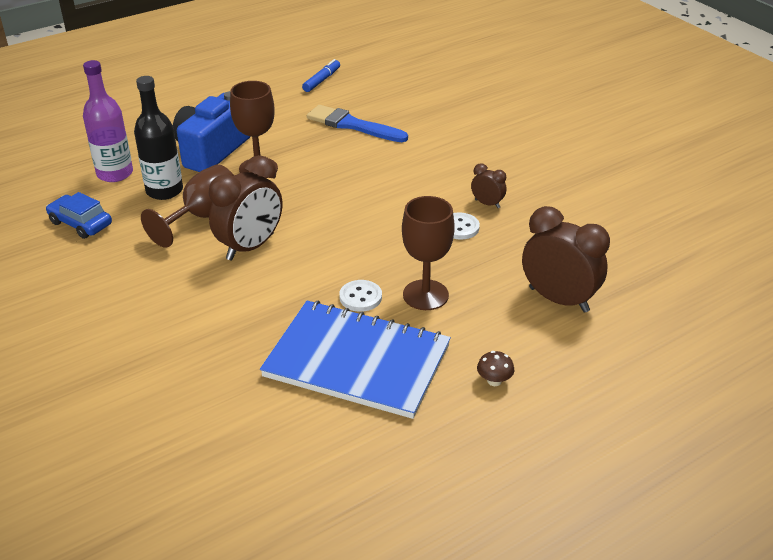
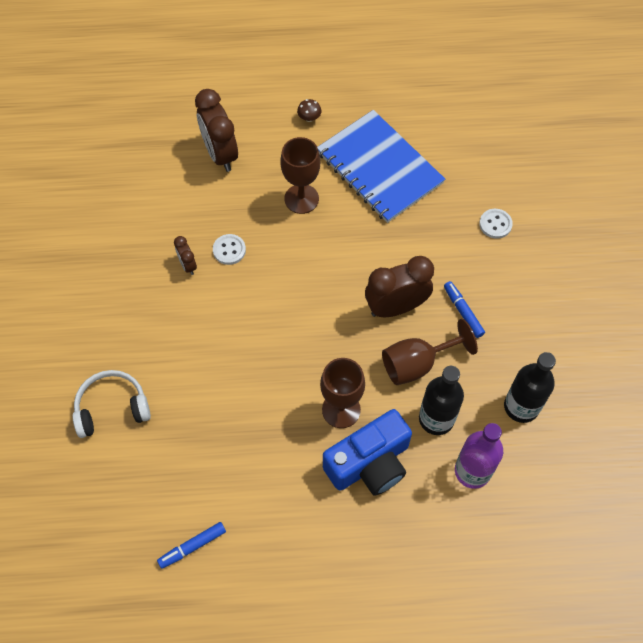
camera: 150 degrees left, 25 degrees up
(80, 223) = (521, 406): blue car -> black bottle
(173, 268) = (463, 312): none -> blue marker
(353, 125) = (217, 436): blue brush -> none
(360, 297) = (345, 218): white button -> white button (495, 224)
(452, 113) = (112, 407): none -> white headphones

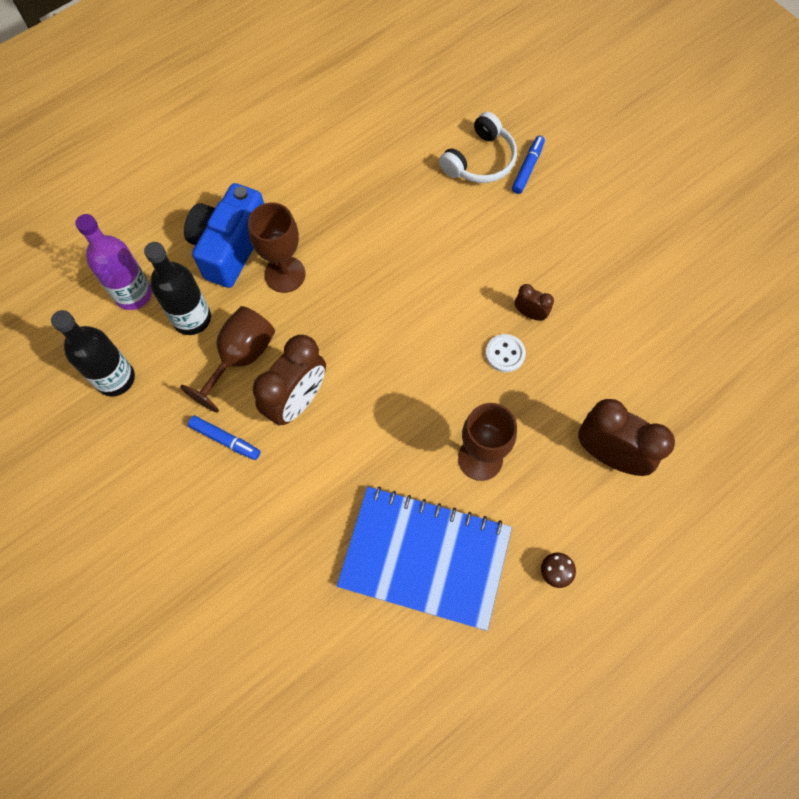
camera: 145 degrees right, 5 degrees up
(192, 546) = (330, 111): blue marker -> blue marker (527, 168)
(495, 224) = (247, 571): white button -> none

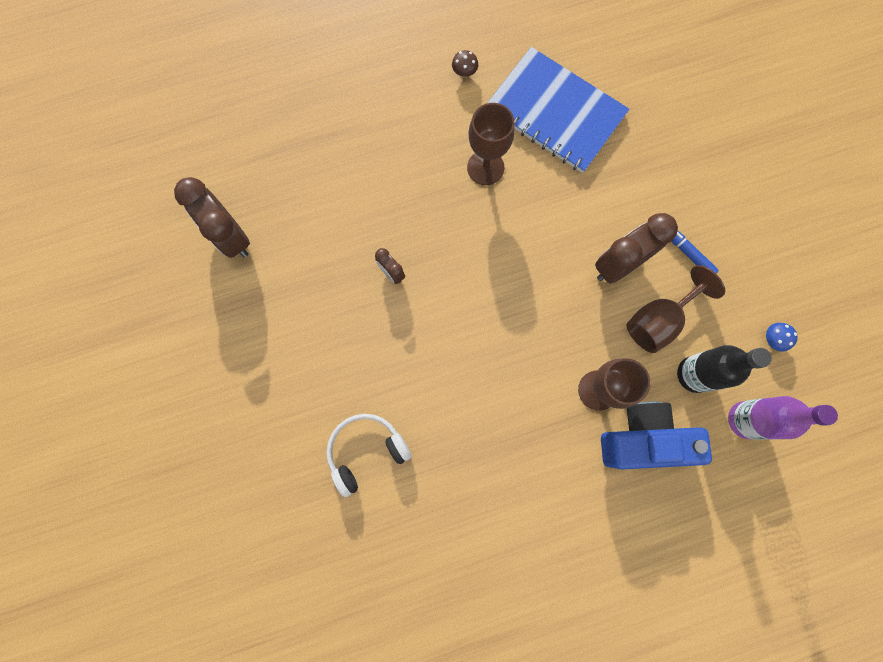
camera: 160 degrees left, 10 degrees up
(115, 378) = (772, 339): black bottle -> blue mushroom
(230, 247) = (643, 439): blue camera -> blue camera turned 135 degrees counterclockwise
(505, 354) = (429, 245): white button -> none
(527, 168) = (323, 424): blue marker -> none
(609, 454) = (384, 137): brown clock -> brown clock (231, 236)

